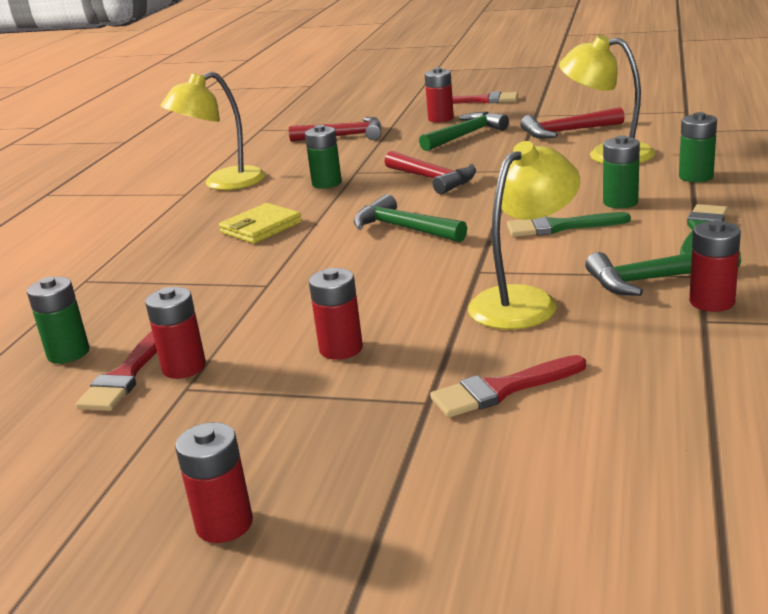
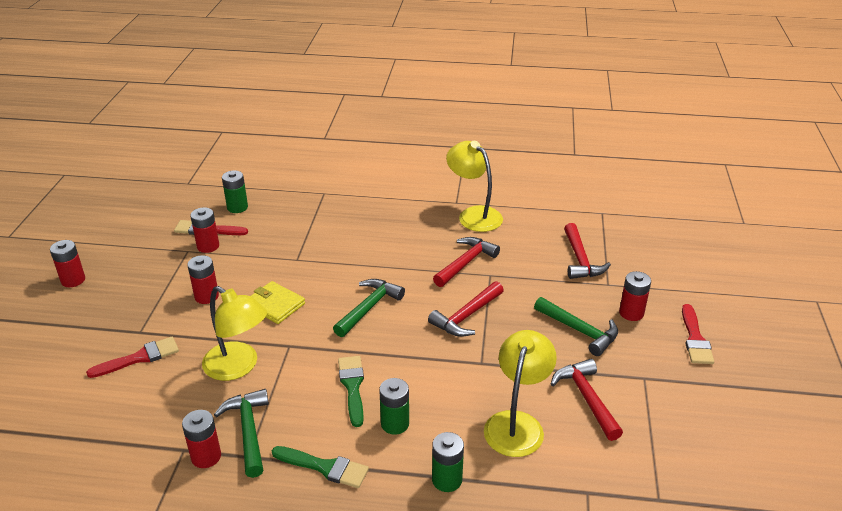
camera: 80 degrees right, 10 degrees up
(261, 227) = (386, 244): yellow wallet -> yellow wallet (275, 305)
(326, 183) = (466, 263): green battery -> red hammer
(502, 389) = (139, 358): red brush -> red brush turned 90 degrees clockwise

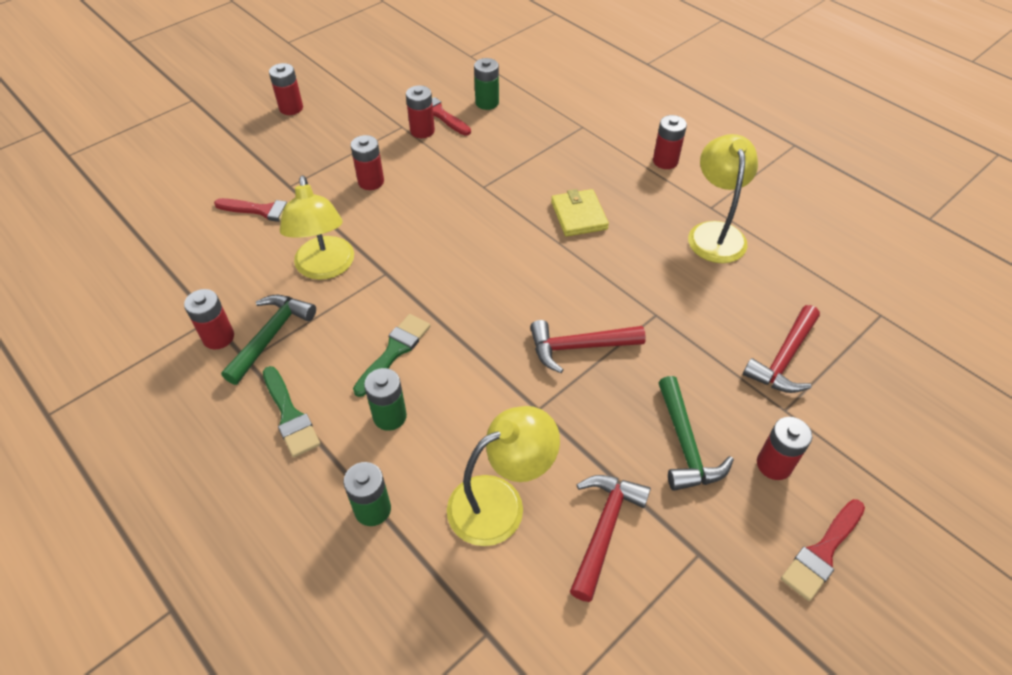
camera: 40 degrees right, 15 degrees up
(275, 305) = (416, 224): yellow wallet -> yellow wallet (579, 215)
(369, 308) = (494, 278): green hammer -> none
(400, 189) = (665, 161): none -> red battery
(466, 263) = (644, 285): red hammer -> none

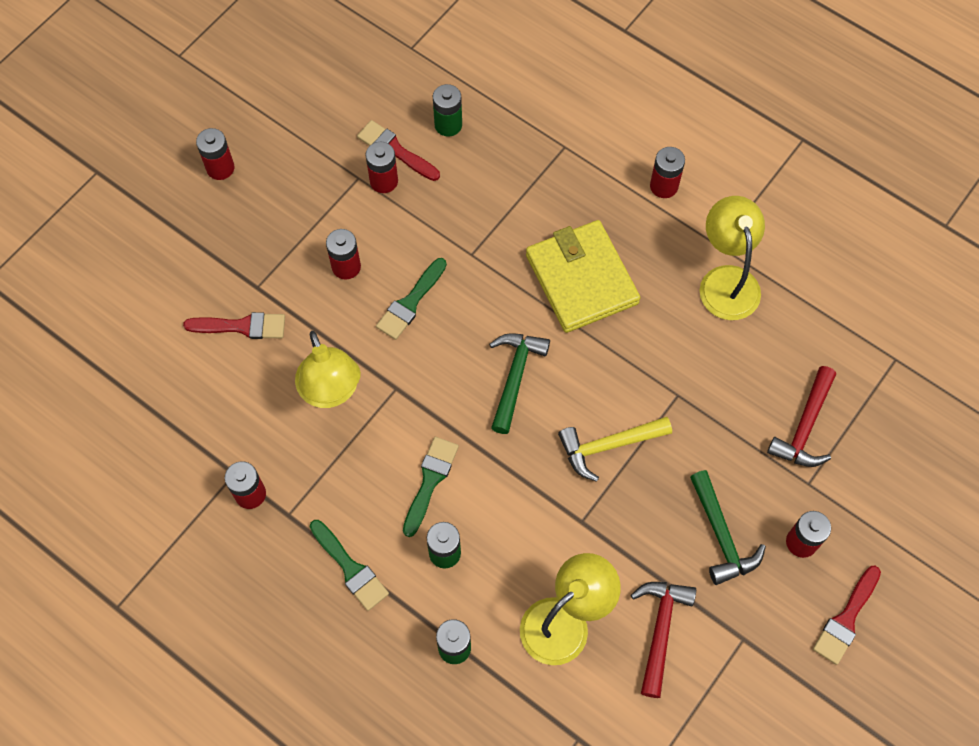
camera: 10 degrees left, 15 degrees up
(271, 336) = (302, 483): green hammer -> green hammer (515, 377)
(419, 213) = (410, 302): none -> green brush
(579, 215) = (582, 279): yellow wallet -> yellow wallet, size x1.71
(579, 347) = (608, 446): red hammer -> yellow hammer

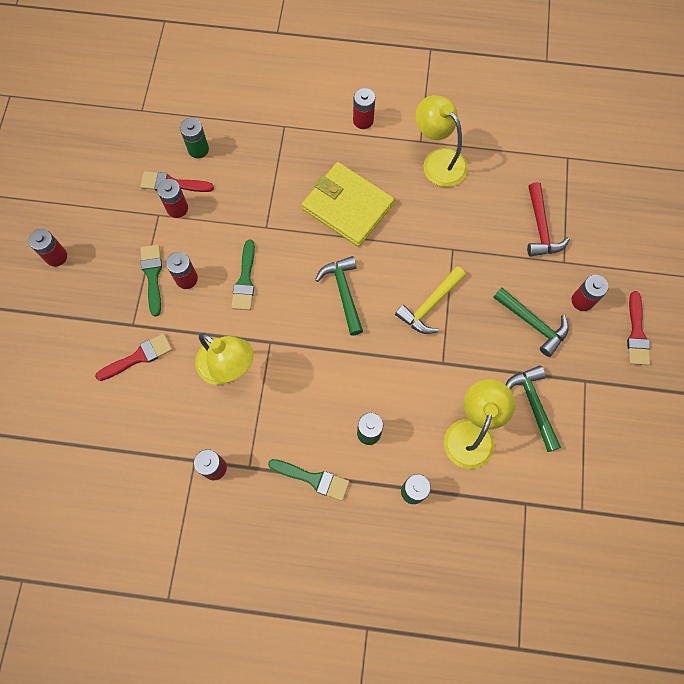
camera: 30 degrees left, 5 degrees up
(430, 481) = (330, 391): green brush -> green brush (152, 275)
(660, 630) = (533, 404): red hammer -> green hammer

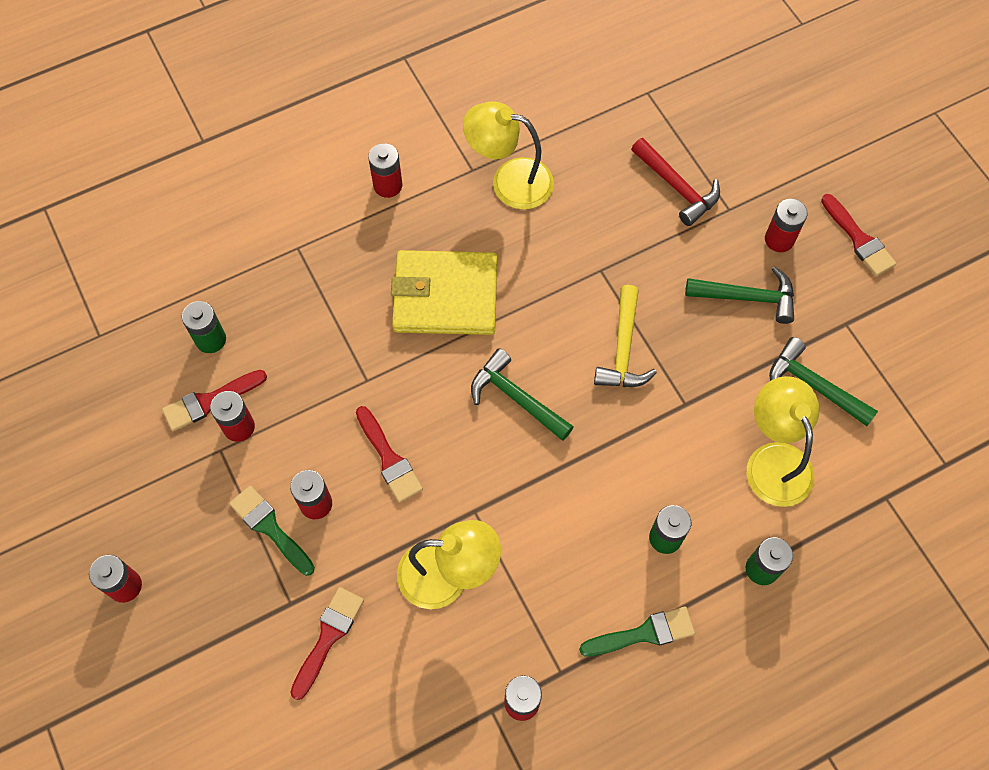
camera: 35 degrees left, 5 degrees down
(245, 280) = (389, 459): green brush -> red brush

